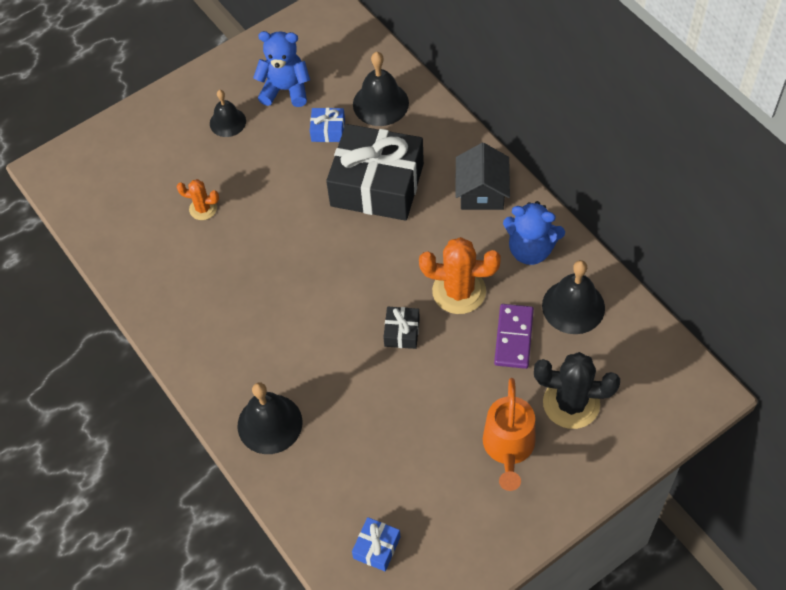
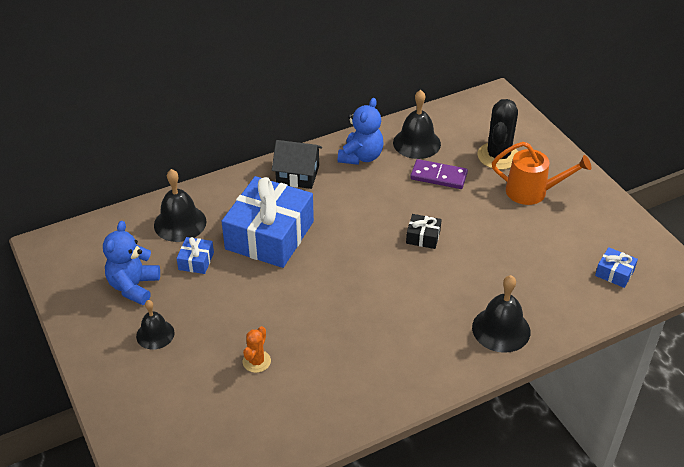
camera: 85 degrees left, 15 degrees down
(377, 184) = (269, 235): black gift -> blue gift
(459, 291) = (390, 200): orange cactus -> none

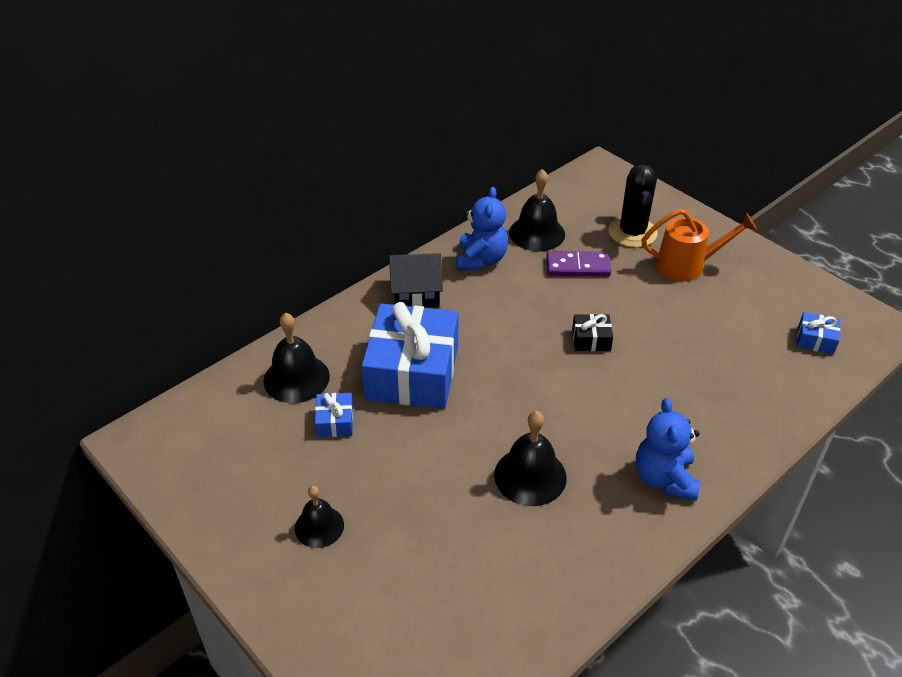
camera: 15 degrees left, 0 degrees up
(134, 286) = (268, 470): blue teddy bear -> blue teddy bear (664, 478)
(256, 361) = (460, 533): orange cactus -> none
(501, 329) = (726, 430): black bell -> black bell (530, 476)

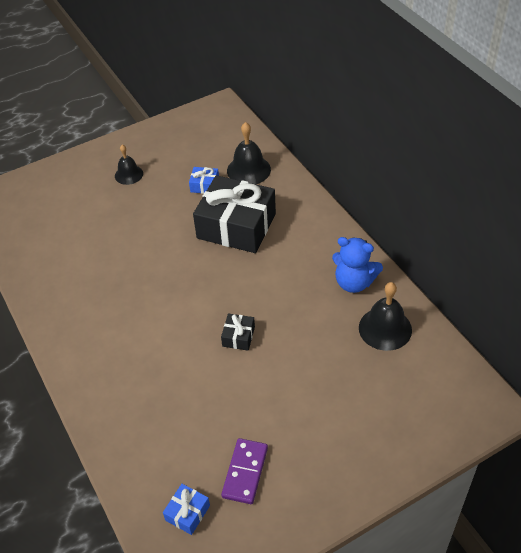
camera: 105 degrees right, 5 degrees up
(412, 372) = (236, 226): blue gift -> black gift
(416, 293) = (319, 237): black house -> none
(530, 476) = (123, 273): black bell -> none
(577, 266) = (332, 349): purple domino -> purple domino (245, 472)
(632, 232) = (375, 406): black cactus -> none
(664, 478) = (90, 346): blue teddy bear -> none
(687, 265) = (316, 438): orange watering can -> none

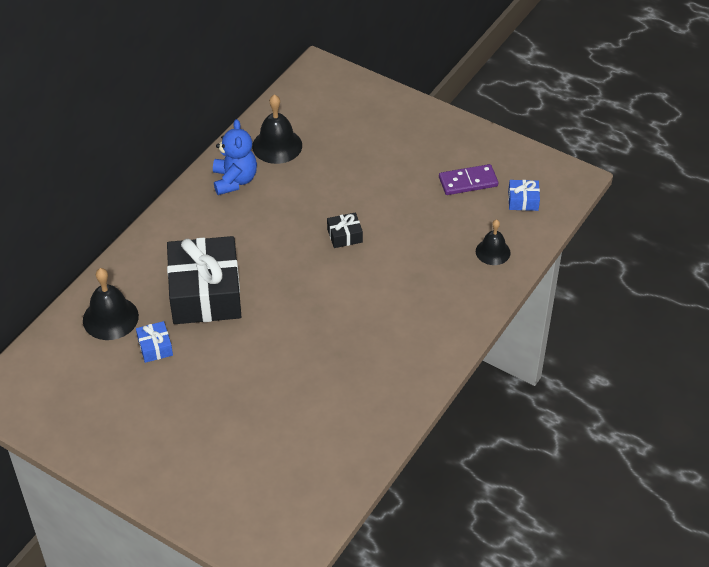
camera: 120 degrees left, 0 degrees up
(129, 174) = (170, 430): black bell -> black bell (493, 252)

